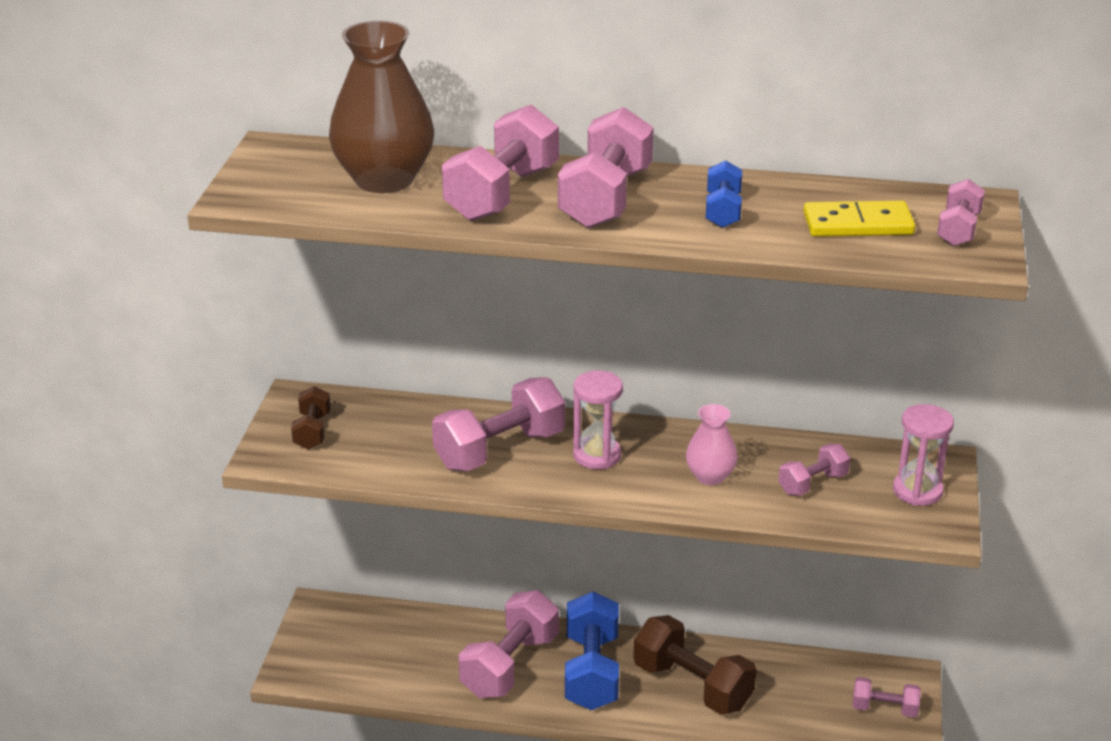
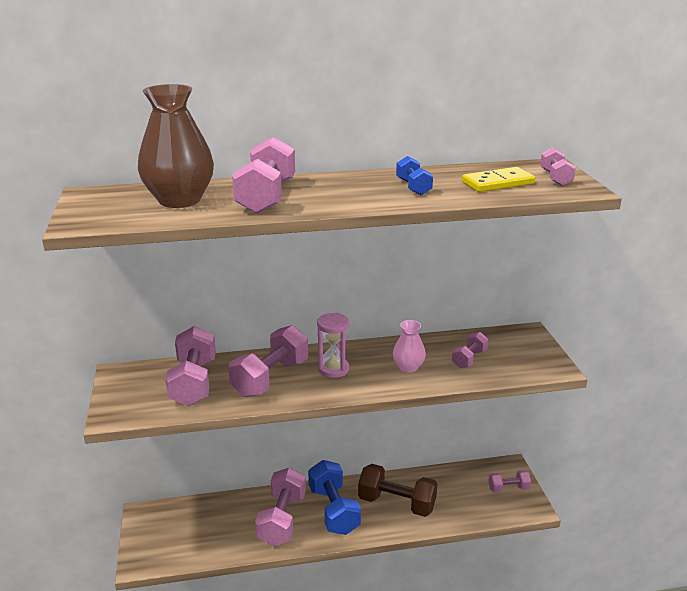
camera: 20 degrees left, 5 degrees down
(312, 431) = (138, 392): brown dumbbell -> none
(606, 199) = (336, 191): pink dumbbell -> pink dumbbell (194, 383)
(917, 491) = (528, 351): pink hourglass -> none

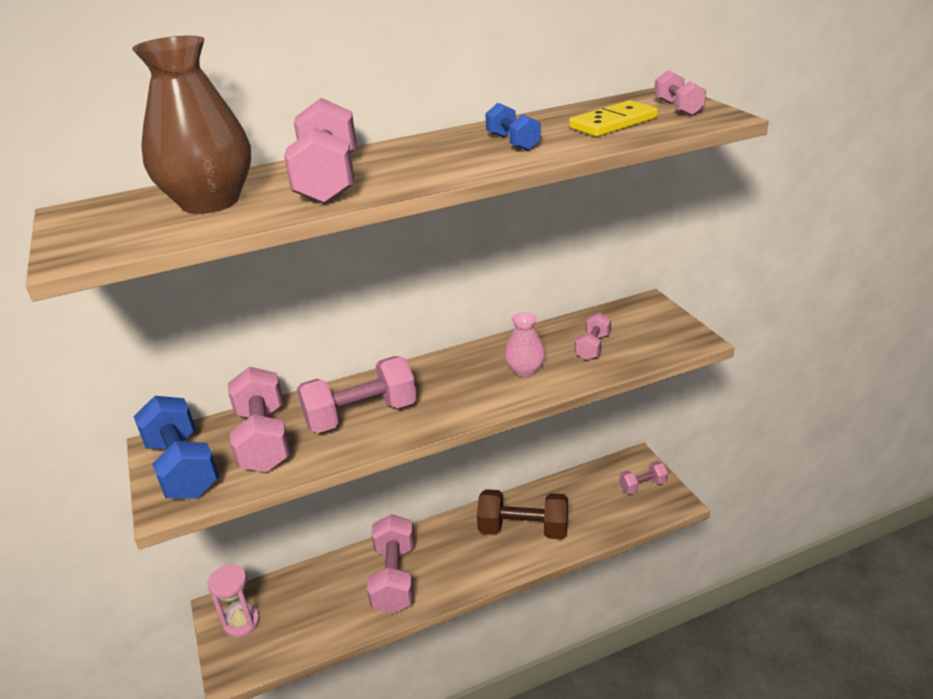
camera: 10 degrees left, 5 degrees up
(270, 378) = (361, 415): pink dumbbell -> pink dumbbell turned 45 degrees clockwise
(333, 369) = (435, 389): pink hourglass -> pink hourglass (241, 622)
(334, 510) = (453, 553): blue dumbbell -> blue dumbbell (183, 468)

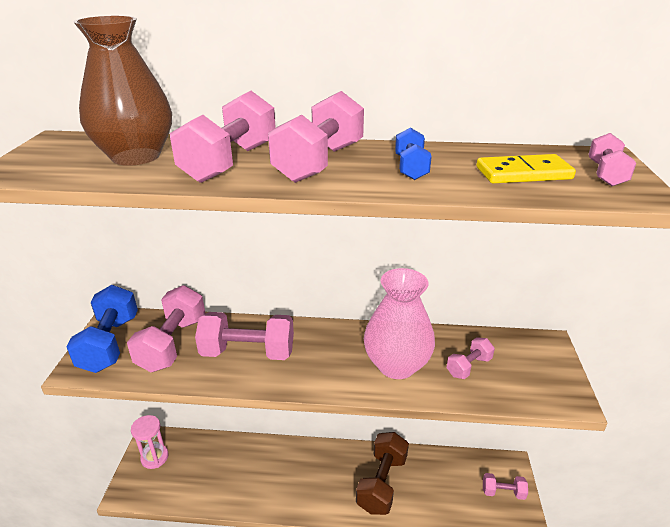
camera: 25 degrees right, 0 degrees up
(394, 578) = (267, 475): pink dumbbell -> pink dumbbell (319, 163)
(523, 529) = (382, 483): brown dumbbell -> brown dumbbell turned 75 degrees clockwise
(525, 370) = (396, 365): pink vase -> pink vase, size x1.89

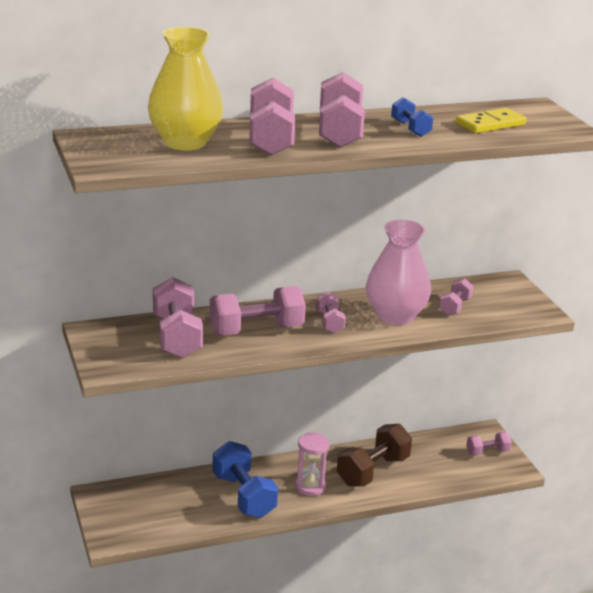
camera: 25 degrees left, 5 degrees down
(110, 343) = (113, 347): blue dumbbell -> blue dumbbell (244, 496)
(136, 156) = (185, 142): brown vase -> yellow vase
(154, 457) = (117, 506): pink hourglass -> pink hourglass (310, 486)
(382, 483) = (373, 471): brown dumbbell -> brown dumbbell turned 45 degrees clockwise
(605, 174) = (544, 119): pink dumbbell -> pink dumbbell (329, 322)

